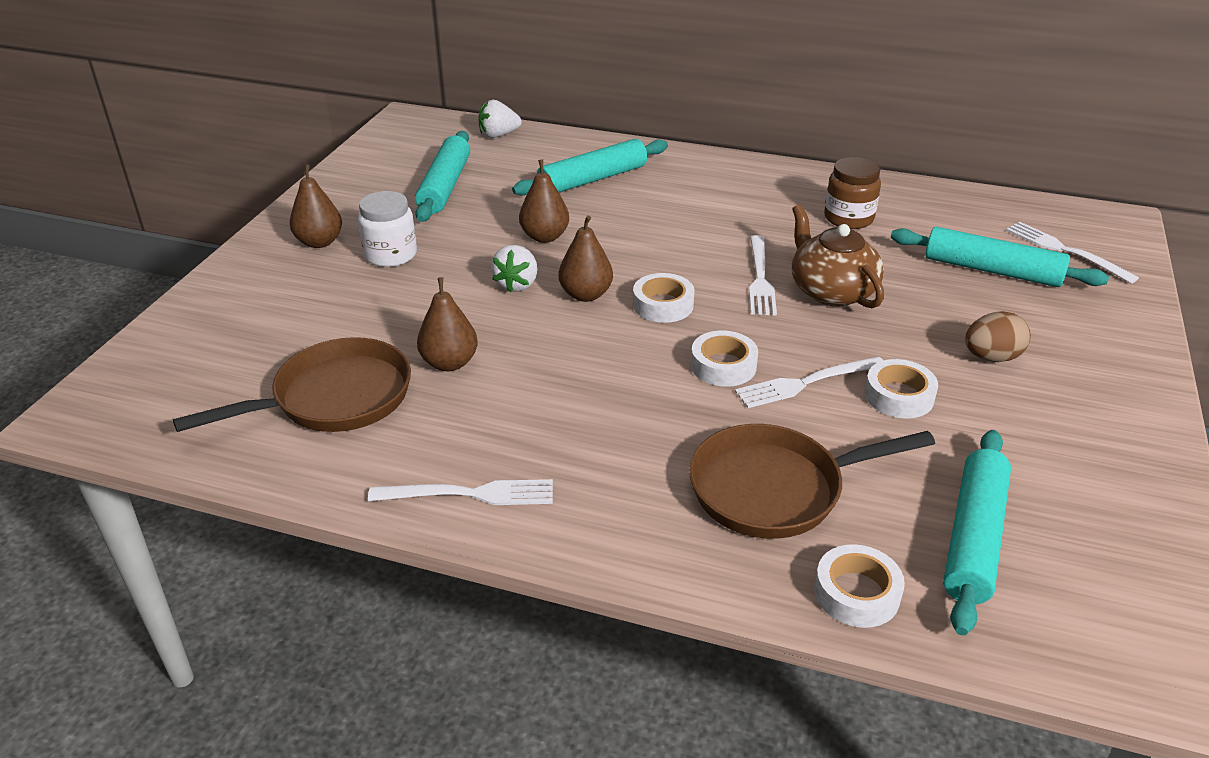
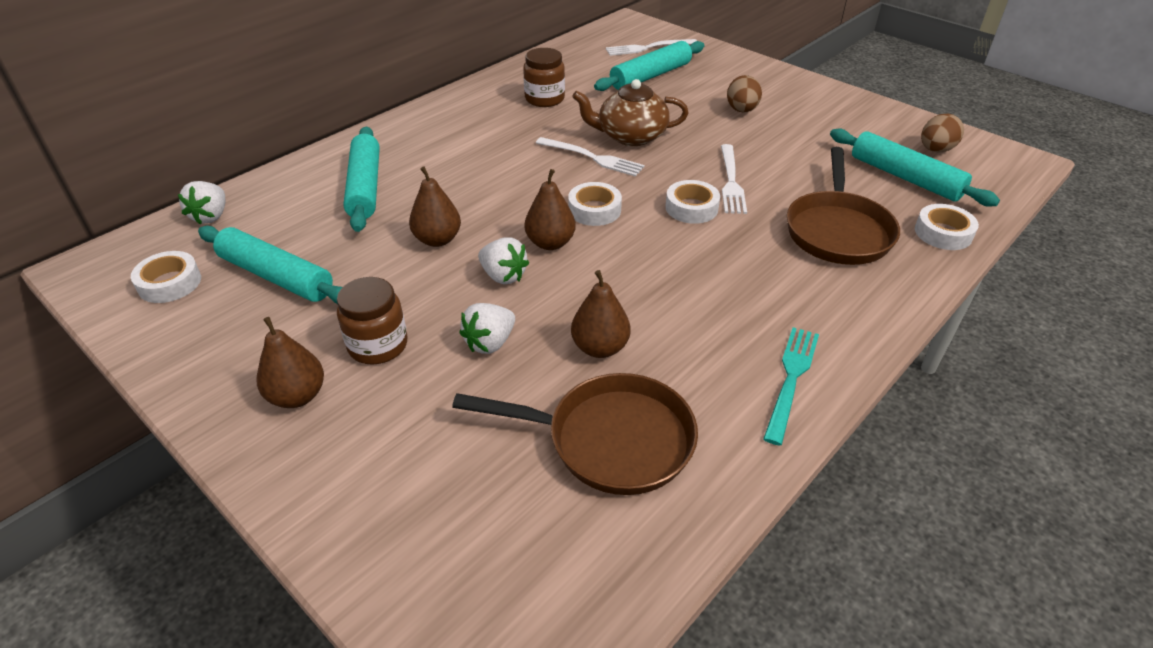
camera: 65 degrees left, 5 degrees up
(334, 398) = (610, 440): brown pan -> brown pan turned 105 degrees clockwise
(391, 255) = (378, 345): white jar -> brown jar
(423, 304) = (490, 343): none -> white strawberry
(471, 494) = (791, 378): white fork -> turquoise fork
(899, 396) = (763, 154): white tape -> white tape (169, 283)
(1096, 564) = (935, 150): none -> brown egg

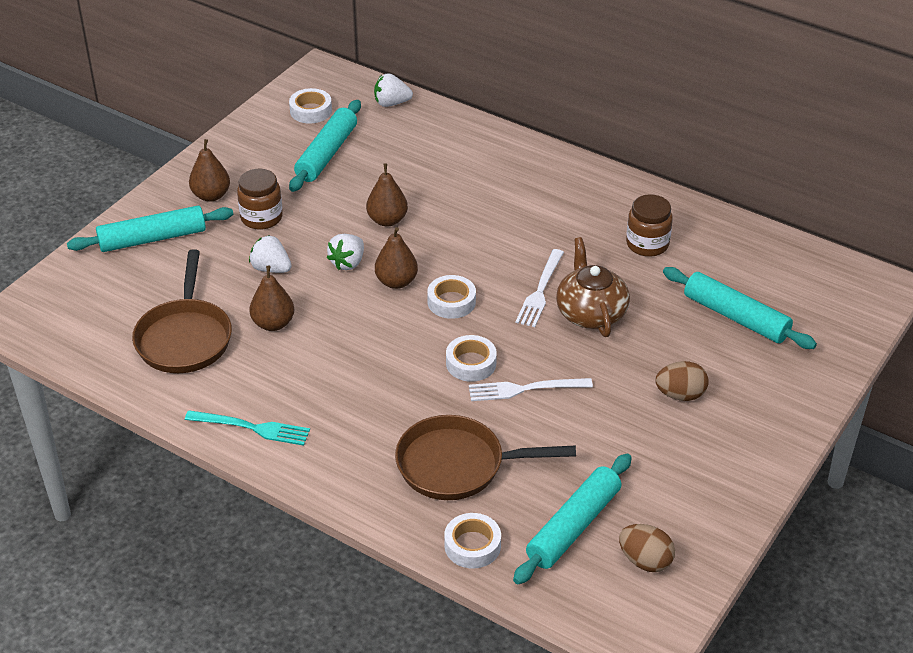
camera: 80 degrees right, 0 degrees up
(365, 187) = (451, 166): turquoise rolling pin -> turquoise rolling pin (152, 239)
(647, 48) = (811, 308): white fork -> none

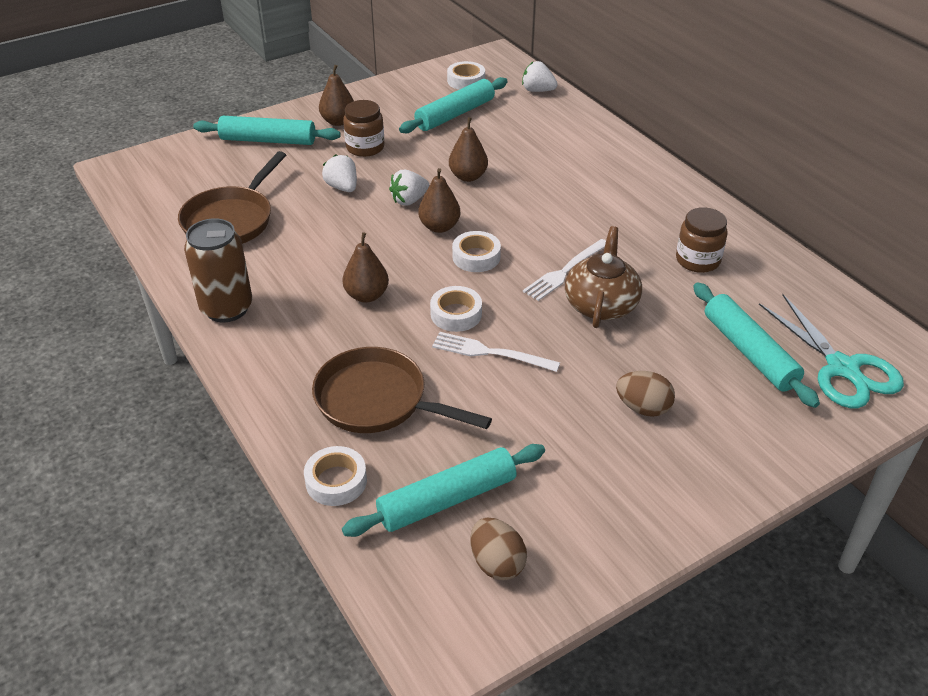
camera: 25 degrees right, 0 degrees up
(253, 428) = (227, 308): turquoise fork -> brown can
(273, 324) = (310, 230): brown pear -> brown pear (367, 295)
(814, 307) = (842, 368): none -> turquoise scissors

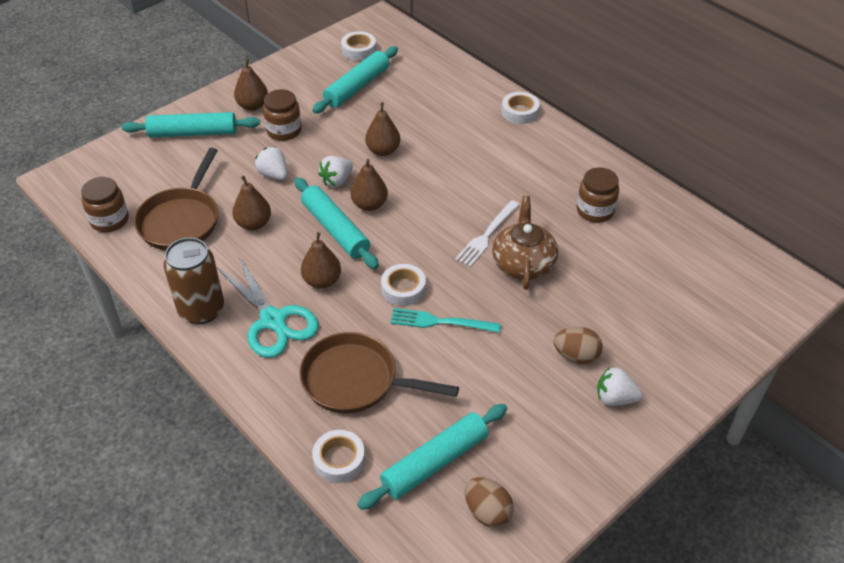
camera: 10 degrees left, 5 degrees up
(156, 212) = (109, 220): none -> brown jar
(307, 232) = (254, 224): none -> brown pear
(476, 257) = (408, 231): white tape -> white tape (520, 112)
(489, 352) = (439, 322): white fork -> turquoise fork
(537, 90) = (425, 54): white strawberry -> white strawberry (615, 398)
(749, 352) = (652, 292): turquoise rolling pin -> turquoise rolling pin (335, 229)
(842, 368) = (727, 297): turquoise scissors -> turquoise scissors (273, 320)

